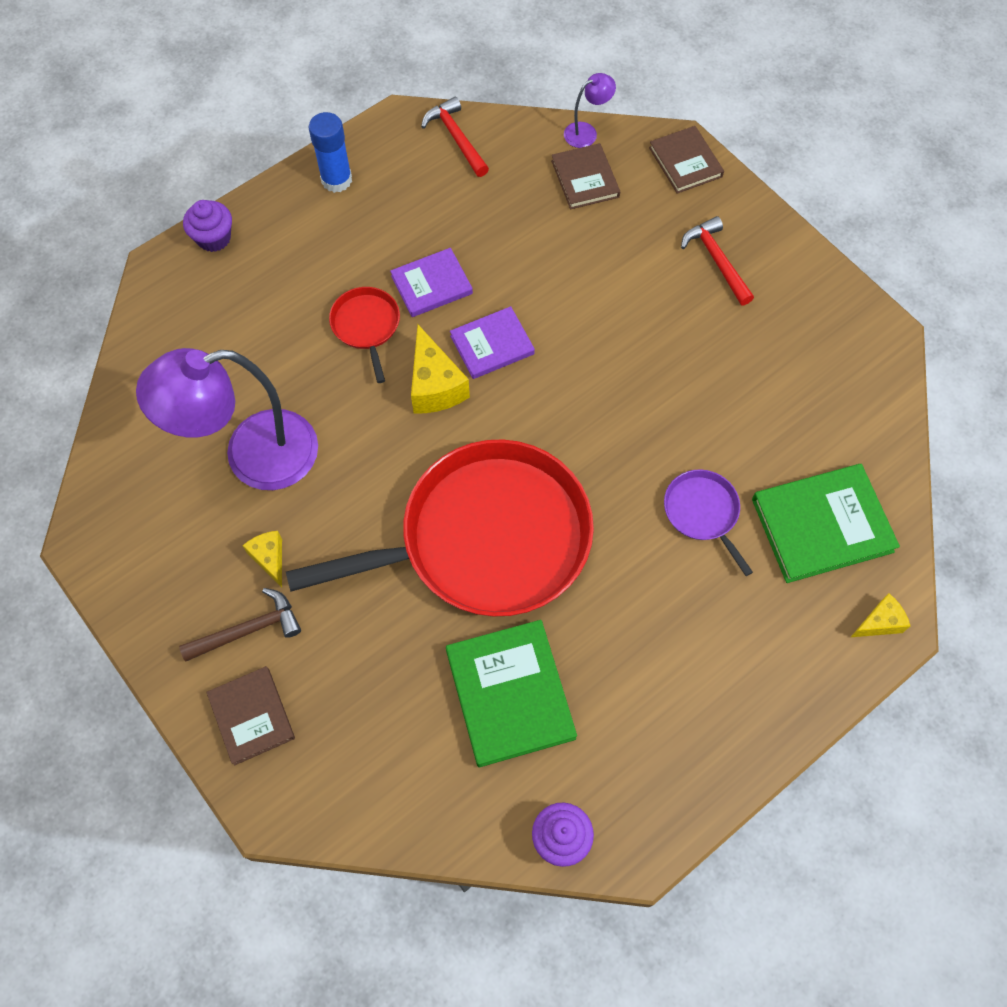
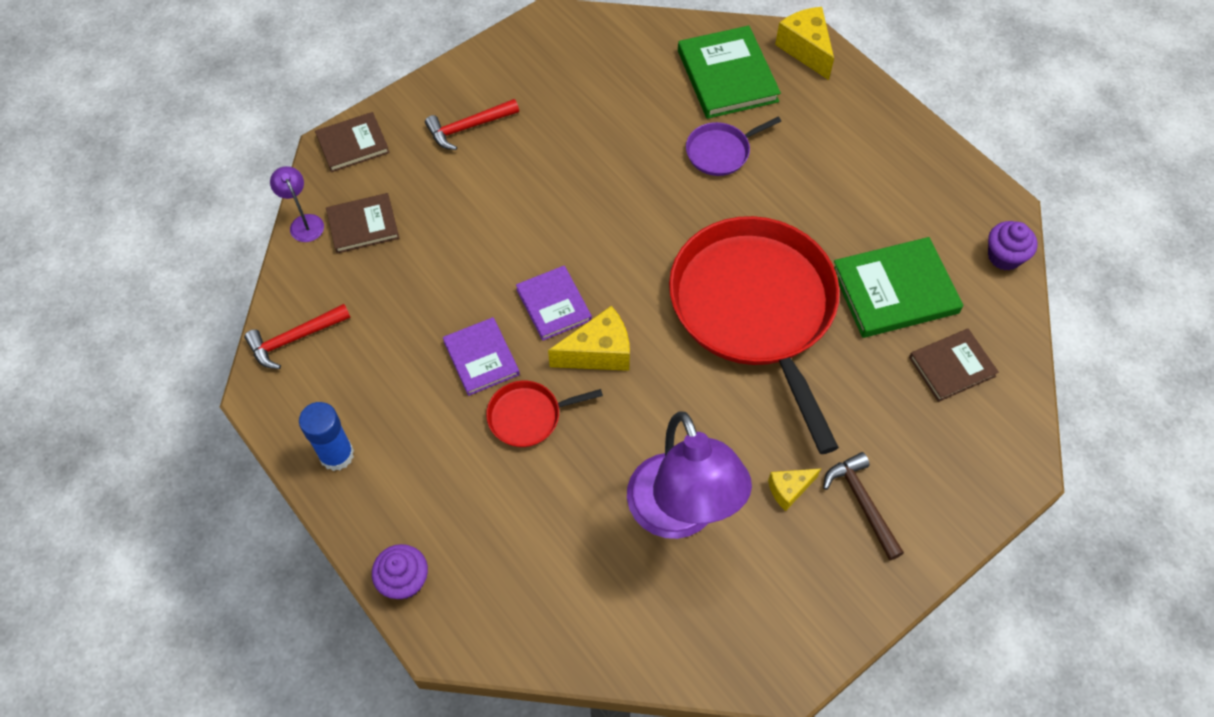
camera: 90 degrees left, 5 degrees down
(252, 716) = (943, 493): brown book -> brown book (952, 366)
(879, 623) = (806, 49): yellow cheese -> yellow cheese, size x1.68

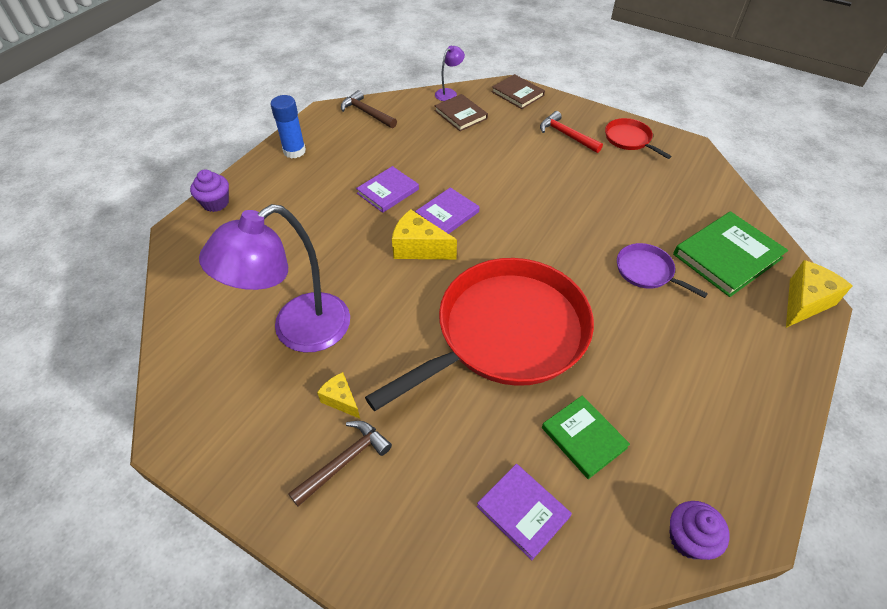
camera: 70 degrees right, 10 degrees down
(294, 339) = (367, 113): red hammer -> brown hammer
(528, 416) = (352, 226): red pan -> red pan (629, 139)
(598, 353) = (419, 248): yellow cheese -> yellow cheese turned 150 degrees clockwise
(894, 291) = (584, 438): green book -> green book, size x0.63
(952, 366) = (523, 511): brown book -> purple book

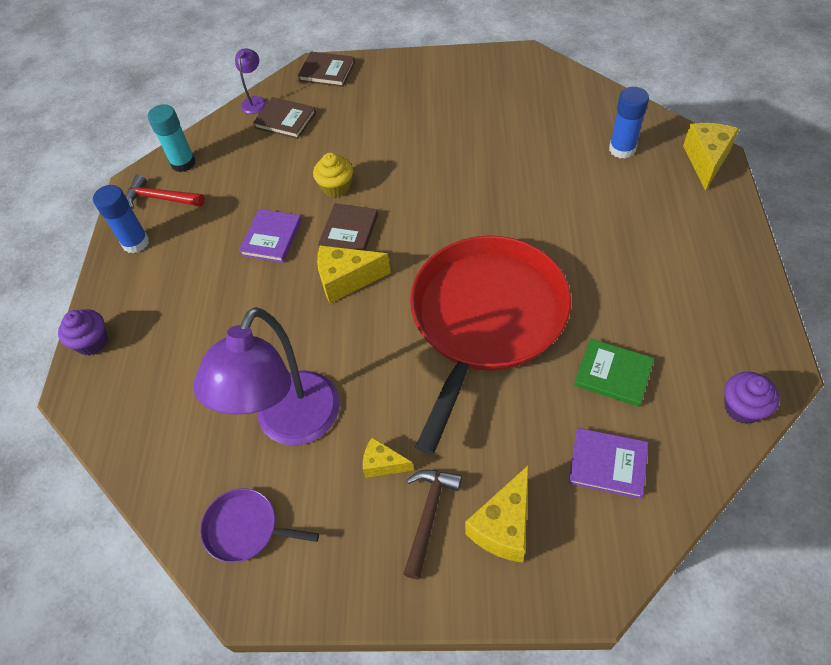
camera: 25 degrees left, 5 degrees up
(367, 113) = (183, 163): brown hammer -> turquoise glue stick
(396, 507) = (503, 526): none -> yellow cheese
(447, 214) = (349, 232): purple book -> brown book
(462, 178) = (336, 187): none -> yellow cupcake
(566, 135) = (406, 95): red hammer -> red hammer (161, 198)
(629, 139) = (467, 73): red pan -> none
(647, 271) = (566, 197): purple pan -> purple pan (245, 528)
(727, 256) = (622, 149): green book -> blue glue stick

